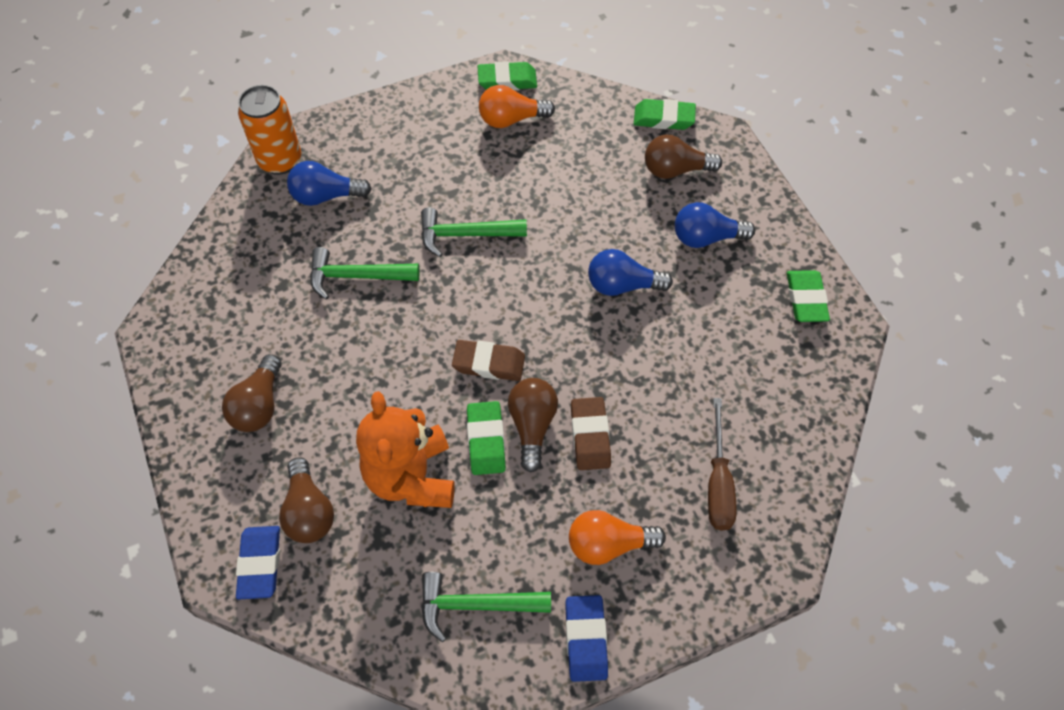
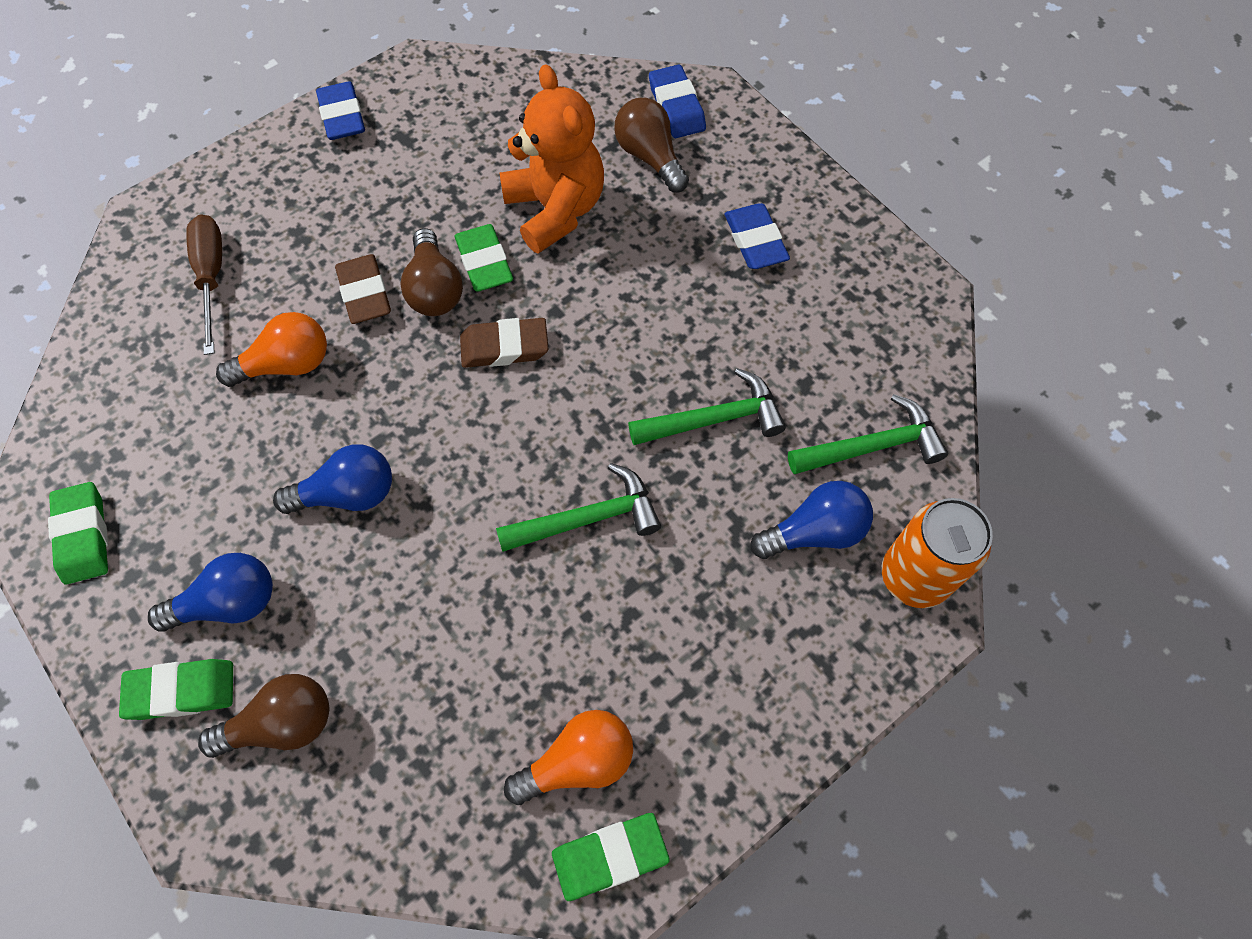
camera: 165 degrees right, 5 degrees up
(259, 405) = (755, 241): brown light bulb -> blue eraser
(475, 605) = (455, 119): green hammer -> green hammer (872, 446)
(608, 544) = (330, 195): orange light bulb -> orange light bulb (287, 364)
(663, 118) = (309, 839): green eraser -> green eraser (181, 691)

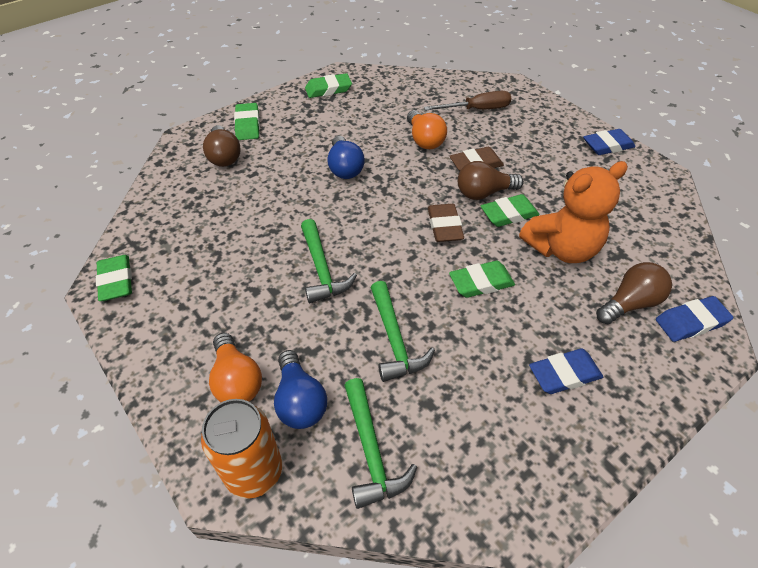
camera: 90 degrees right, 15 degrees down
(229, 603) = (288, 134): blue light bulb -> none
(578, 762) = (172, 267): orange light bulb -> orange light bulb (236, 380)
(616, 310) = (481, 282): none -> green eraser

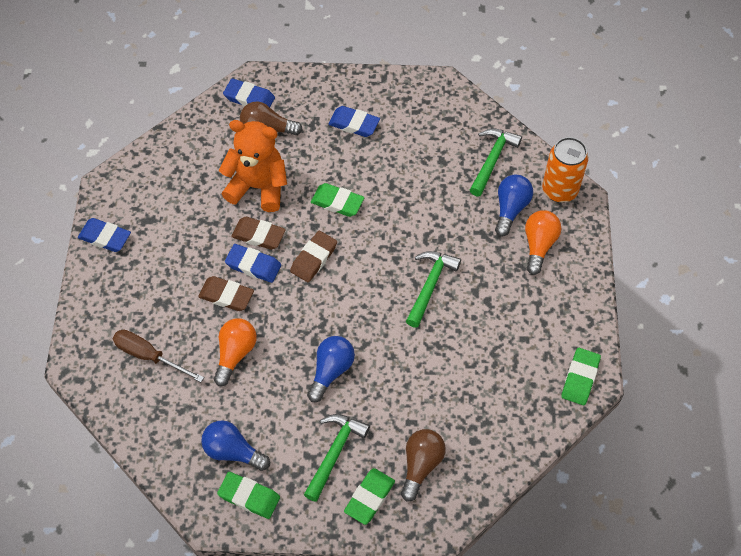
camera: 140 degrees left, 10 degrees up
(363, 100) = (233, 451): none -> blue light bulb
(394, 340) = (427, 205): green hammer -> green hammer (334, 452)
(484, 193) = (253, 265): brown light bulb -> blue eraser
(509, 214) = (258, 235): green eraser -> brown eraser

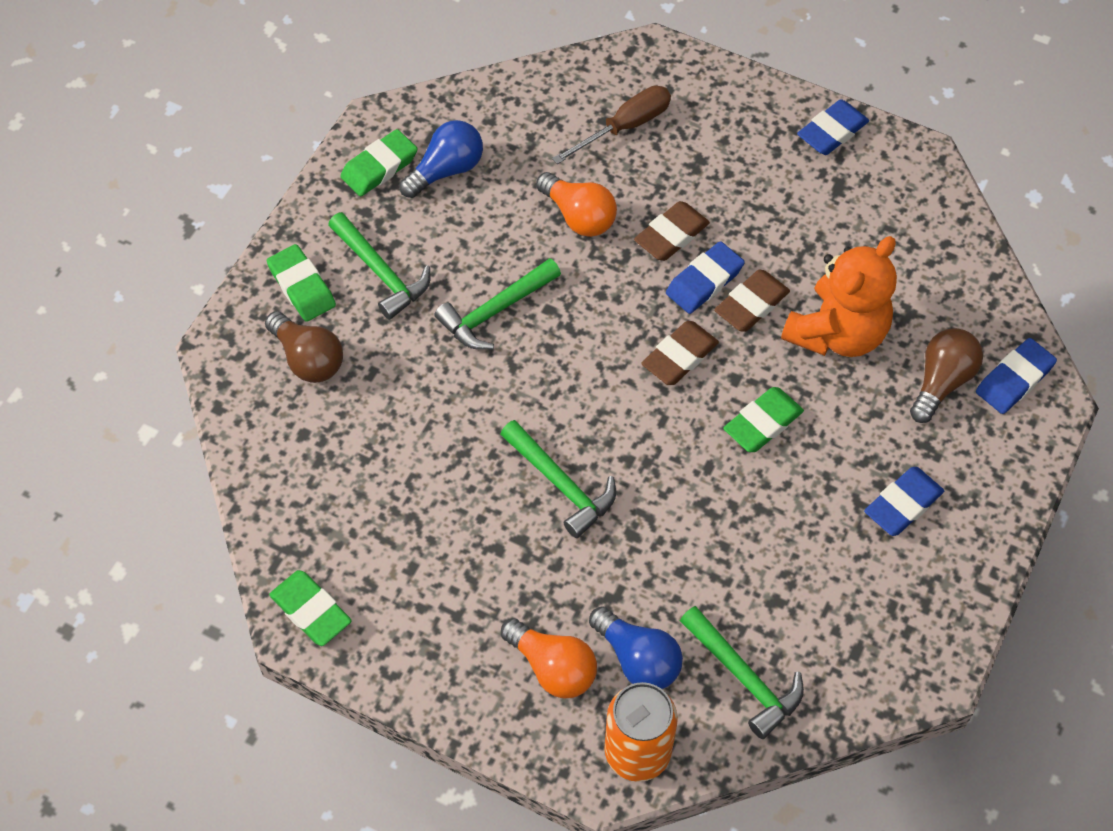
camera: 115 degrees right, 0 degrees up
(314, 258) = (679, 356): brown eraser -> brown eraser turned 75 degrees clockwise
(331, 371) = (495, 311): blue light bulb -> green hammer

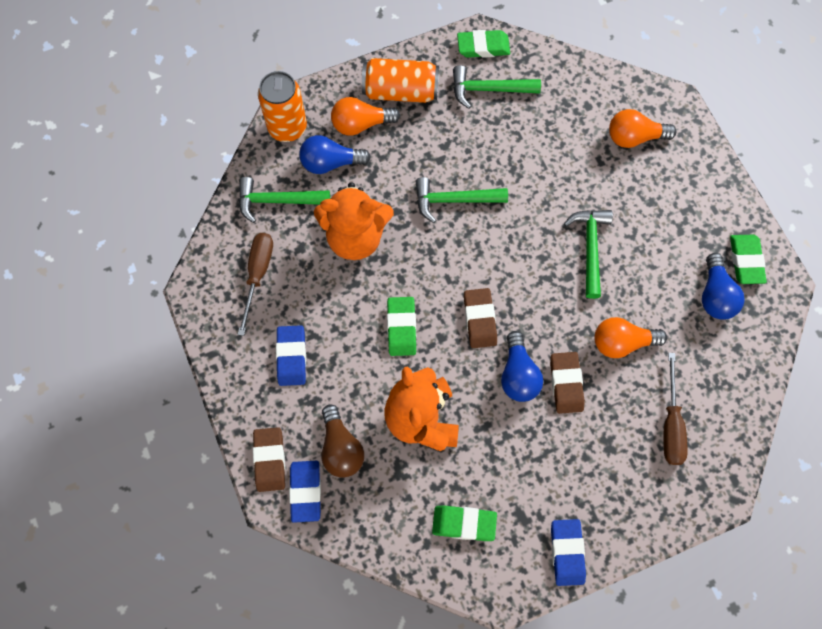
camera: 130 degrees right, 10 degrees up
(302, 287) = (686, 165): green eraser -> green eraser (464, 523)
(308, 359) = (634, 137): brown light bulb -> orange light bulb
(381, 273) = (664, 210): green hammer -> green hammer (488, 90)
(463, 658) = (400, 91): none -> orange can
(704, 281) = (518, 375): blue eraser -> blue light bulb
(705, 552) = (355, 237): none -> orange teddy bear
(751, 304) = (481, 387): brown eraser -> brown eraser (269, 460)
(851, 619) = (258, 275): none -> brown screwdriver

